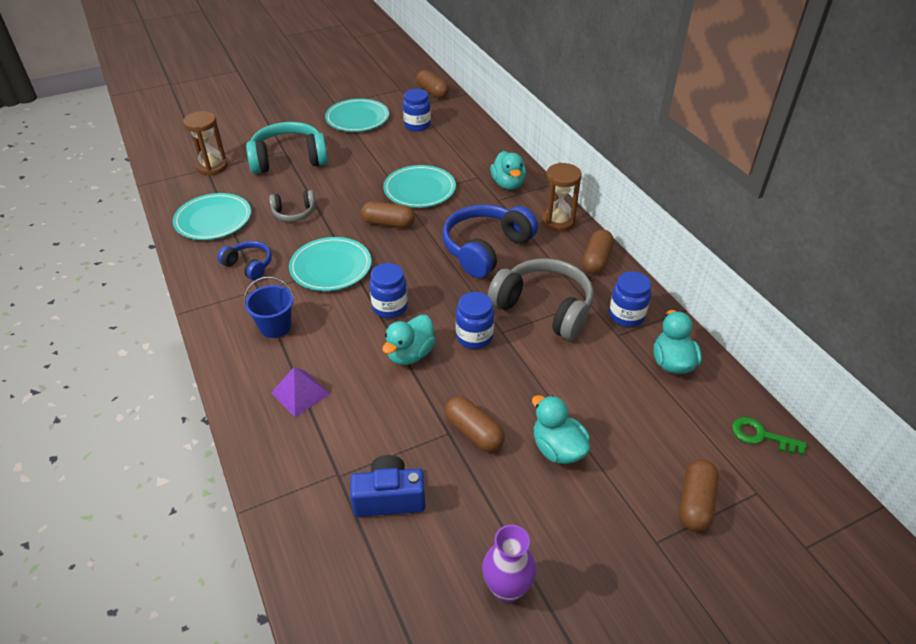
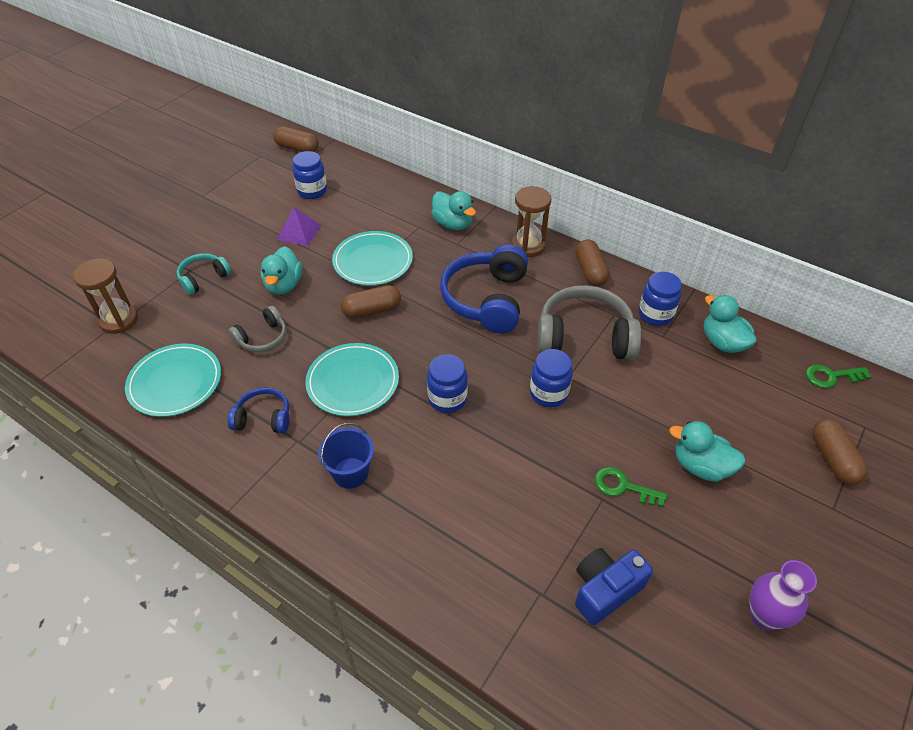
camera: 30 degrees left, 5 degrees up
(289, 159) = (203, 278): turquoise headphones -> turquoise headphones, size x0.53
(300, 393) = (436, 531): purple pyramid -> purple pyramid (299, 232)
(357, 118) = (241, 204): turquoise plate -> none
(410, 354) = (506, 438): turquoise duck -> turquoise duck (284, 285)
(474, 432) = (623, 487): brown capsule -> green key

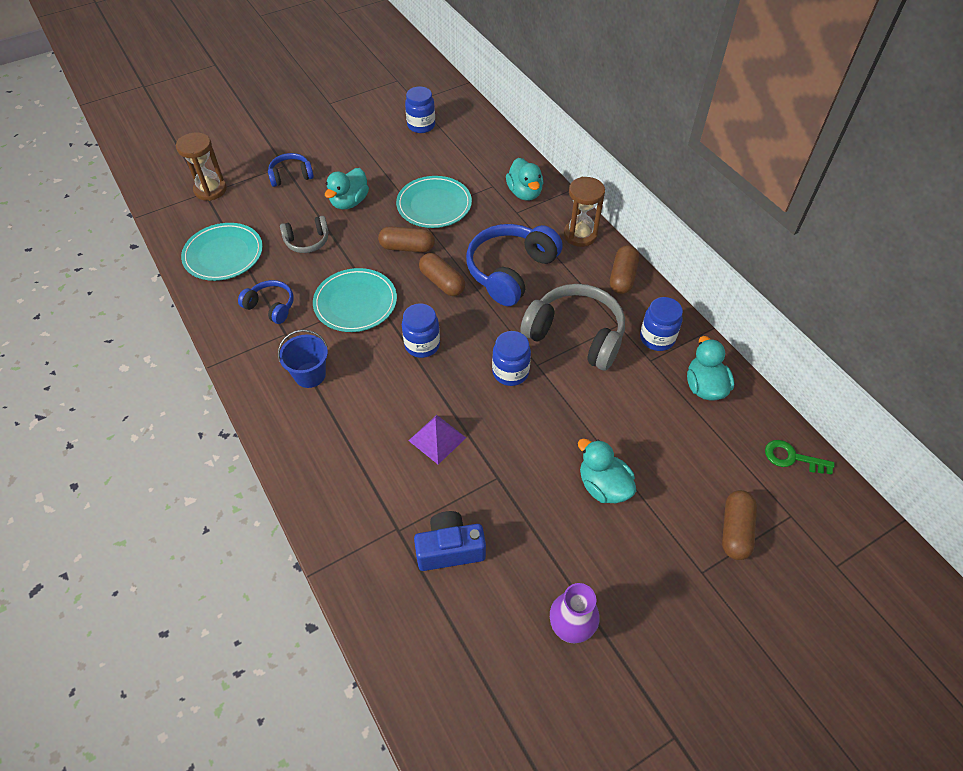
camera: 25 degrees right, 5 degrees up
(203, 278) = (291, 176): turquoise headphones -> blue headphones
(297, 148) = (432, 82): brown capsule -> brown capsule (442, 282)
(299, 232) = (388, 160): purple pyramid -> purple pyramid (437, 439)
(623, 487) = (522, 475): green key -> none

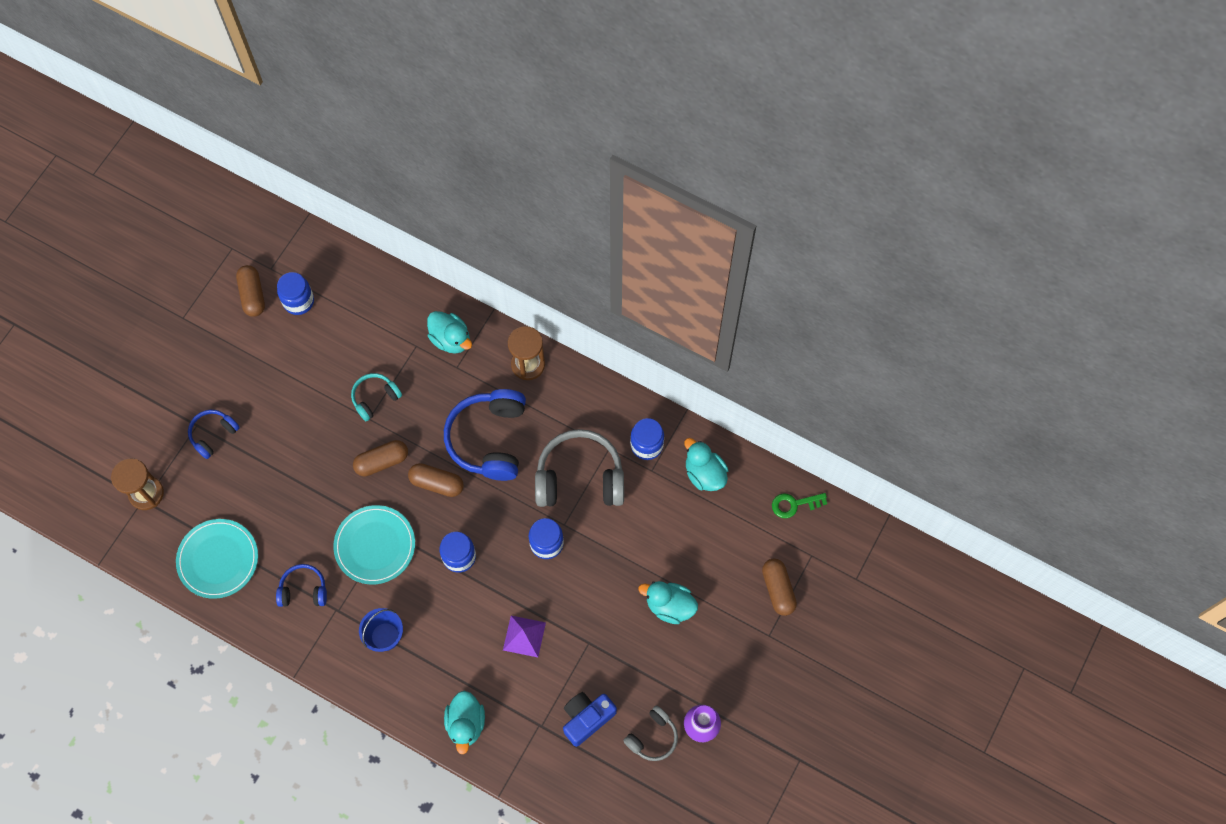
camera: 30 degrees left, 15 degrees up
(307, 241) = (285, 503): grey headphones -> grey headphones (652, 737)
(349, 202) = (293, 437): turquoise duck -> turquoise duck (466, 724)
(434, 205) = (375, 398): turquoise plate -> turquoise headphones
(622, 277) = (588, 394): brown capsule -> brown capsule (252, 295)

